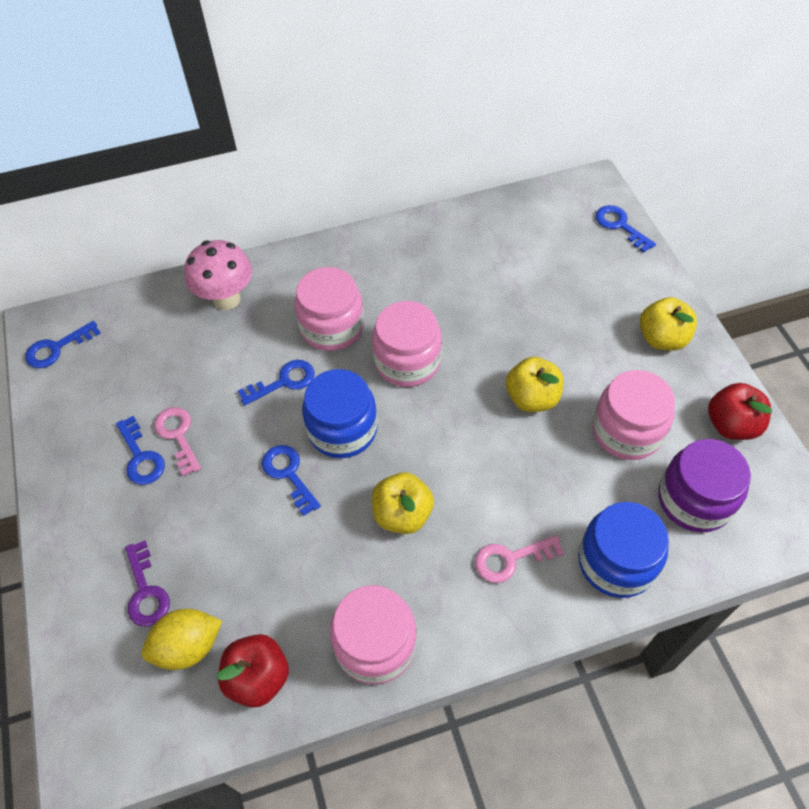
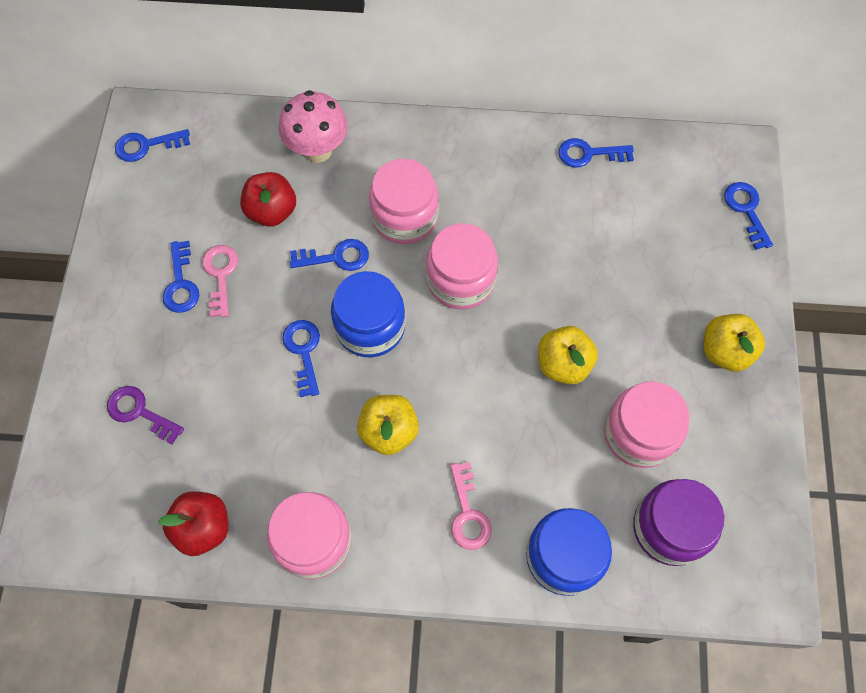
camera: 20 degrees right, 10 degrees up
(146, 591) = (139, 412): purple key -> purple key turned 120 degrees clockwise
(188, 646) = (156, 476): yellow lemon -> none
(469, 225) = (589, 154): none -> blue key
(511, 559) = (468, 513): pink key -> pink key turned 105 degrees counterclockwise
(731, 425) = (747, 468): red apple -> red apple (272, 211)

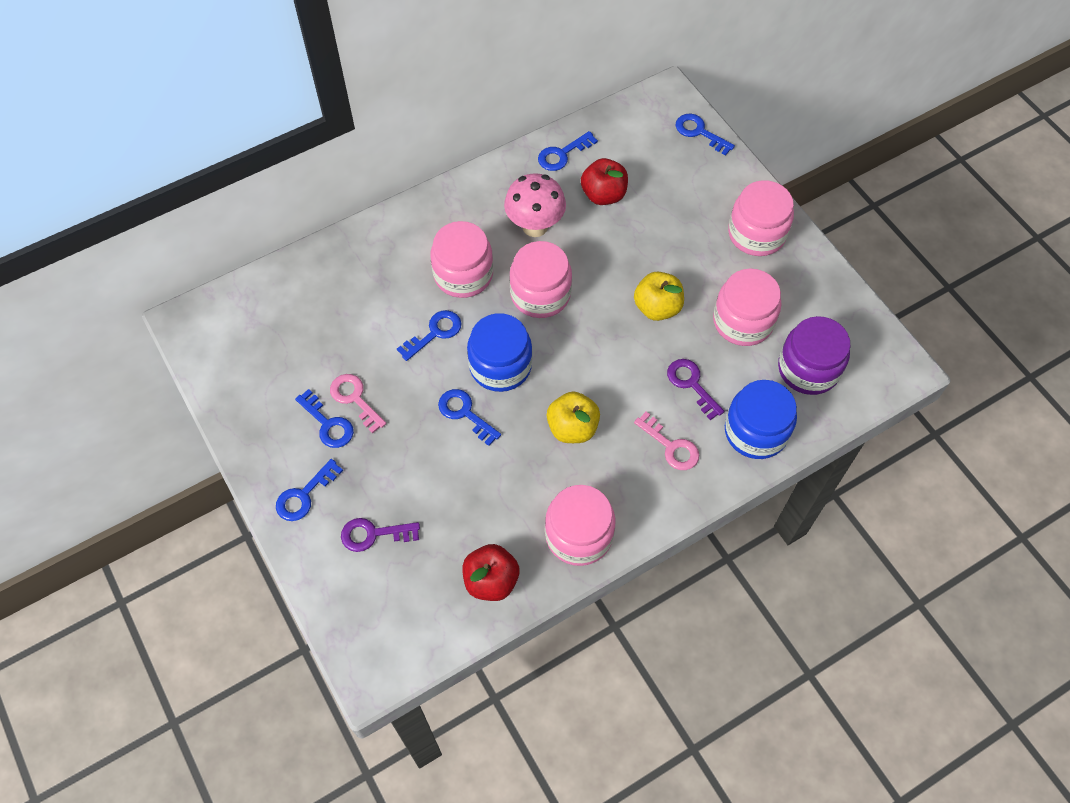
camera: 35 degrees left, 5 degrees down
(146, 145) = (211, 340): blue key -> blue key (304, 495)
(272, 211) = (357, 330): red apple -> red apple (603, 195)
(318, 150) = (356, 265): pink mushroom -> pink mushroom (535, 226)
(537, 464) = (691, 384): none -> purple key
(725, 351) = (756, 234): yellow apple -> pink jar

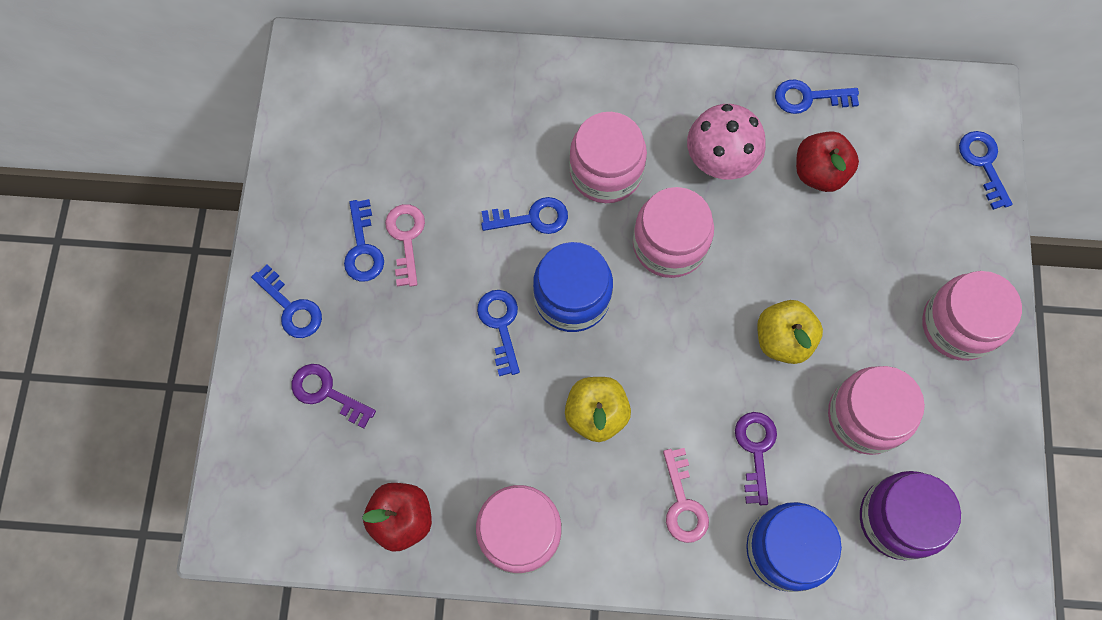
camera: 35 degrees right, 10 degrees up
(304, 495) = (291, 308): blue key -> blue key turned 120 degrees counterclockwise

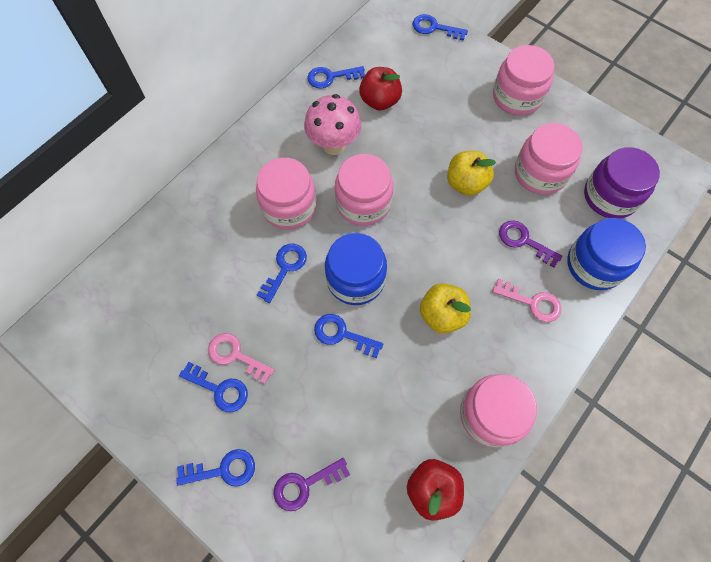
camera: 55 degrees left, 5 degrees down
(808, 97) = (331, 77): blue key -> blue key turned 45 degrees clockwise

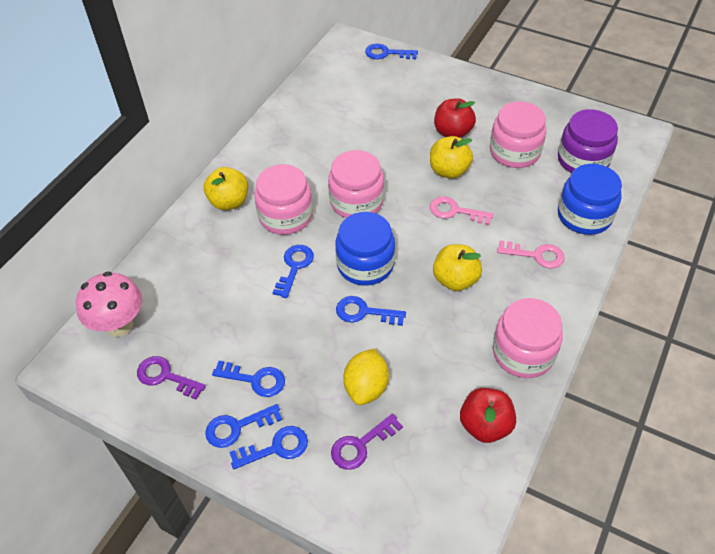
camera: 10 degrees left, 15 degrees down
(236, 355) = (264, 348): pink key -> pink key (455, 211)
(237, 179) = (229, 202): none -> yellow apple
(325, 421) = (366, 387): none -> yellow lemon
(331, 77) = (299, 106): blue key -> blue key (237, 427)
(334, 145) = (316, 159): pink mushroom -> pink mushroom (119, 325)
(380, 101) = (350, 118): red apple -> red apple (452, 132)
(517, 97) = (477, 96): pink jar -> none
(524, 241) = (515, 208): purple key -> purple key (165, 376)

